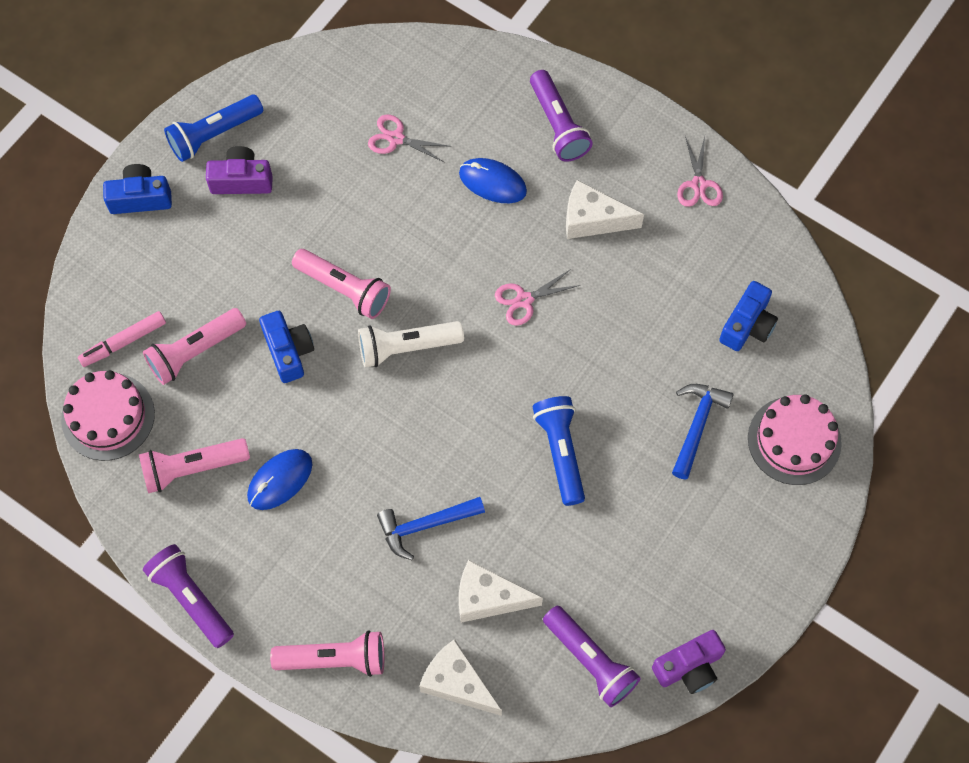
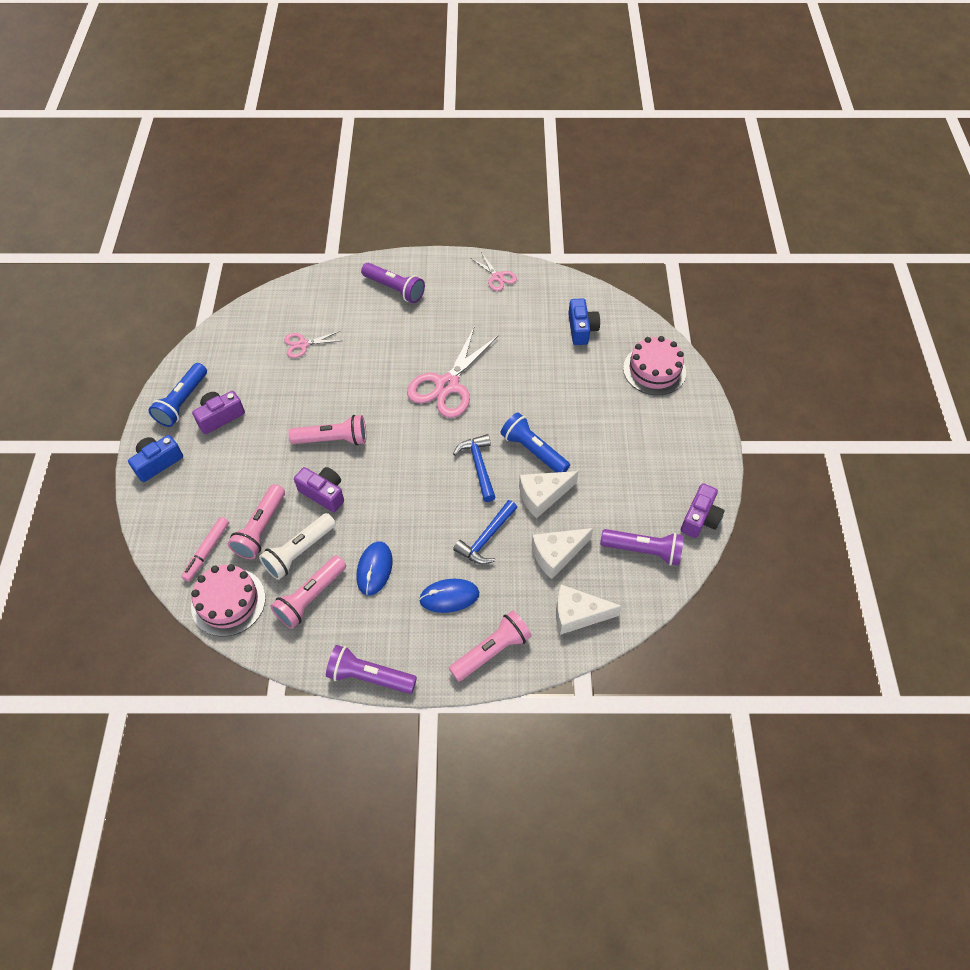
camera: 35 degrees left, 10 degrees down
(288, 351) = (323, 493): blue camera -> purple camera
(406, 347) = (396, 449): white flashlight -> white flashlight (299, 552)
(492, 182) = (379, 336): blue mouse -> blue mouse (449, 597)
(524, 300) = (447, 385): pink scissors -> pink scissors, size x1.97
(592, 219) = (453, 324): white cheese -> white cheese (542, 496)
(697, 425) = (597, 392): blue hammer -> blue hammer (478, 466)

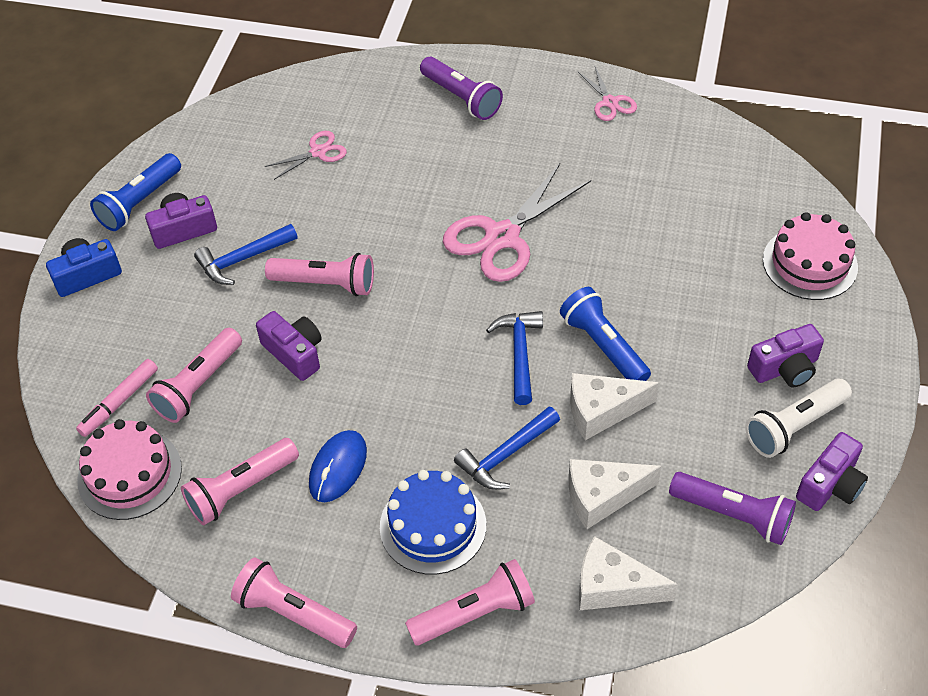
camera: 15 degrees right, 5 degrees down
(269, 432) = (242, 259): none -> blue hammer
(299, 552) = (241, 425): white flashlight -> white flashlight (794, 426)
(303, 344) = (318, 152): pink scissors -> pink scissors turned 150 degrees clockwise
(369, 676) = (293, 613): purple flashlight -> pink flashlight
(449, 597) = (433, 526): blue mouse -> blue cake
(581, 329) = (714, 190): blue camera -> none
(654, 445) = (785, 368): none -> purple camera

